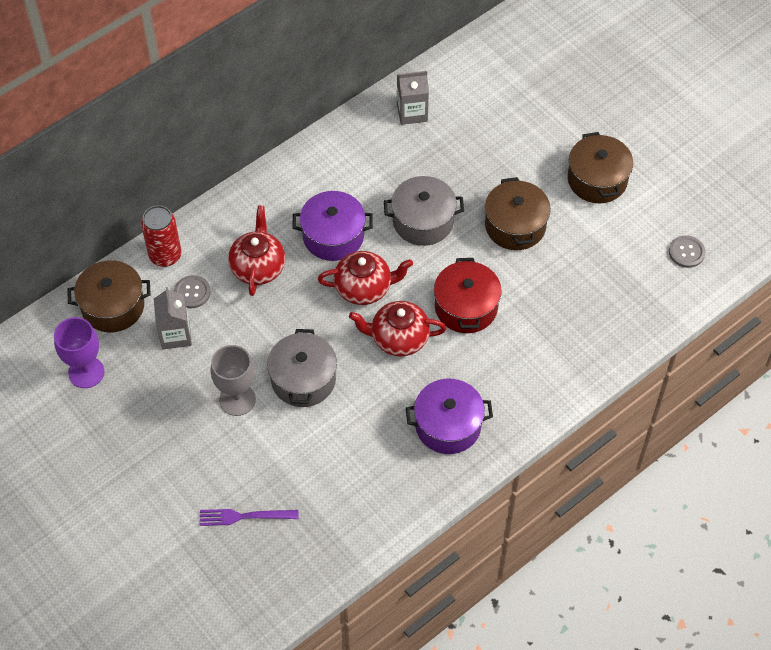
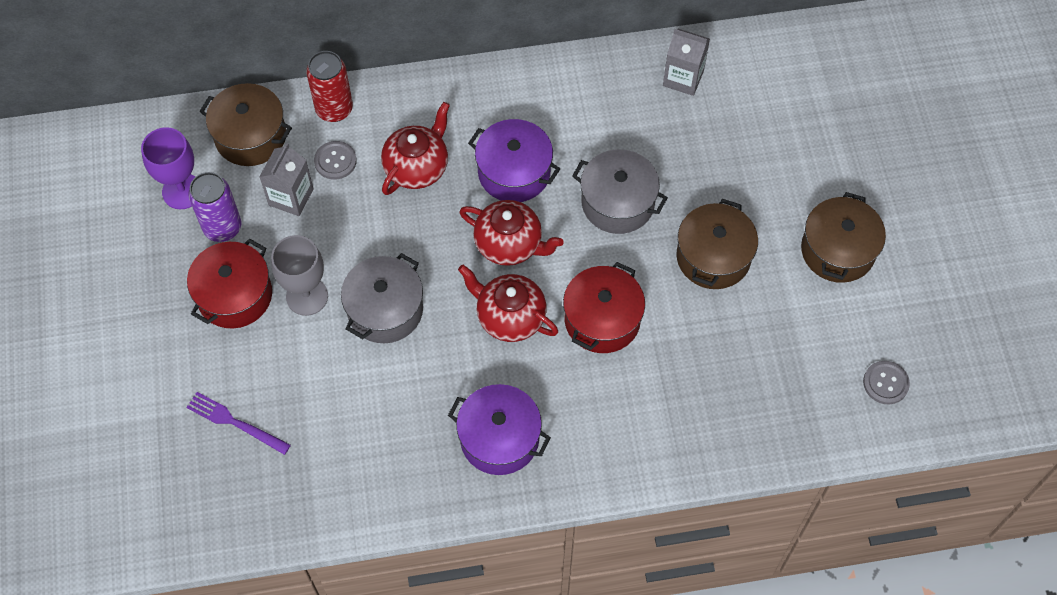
camera: 30 degrees right, 5 degrees up
(137, 383) = (222, 227): none -> purple can
(181, 426) = (235, 295): none -> red pot

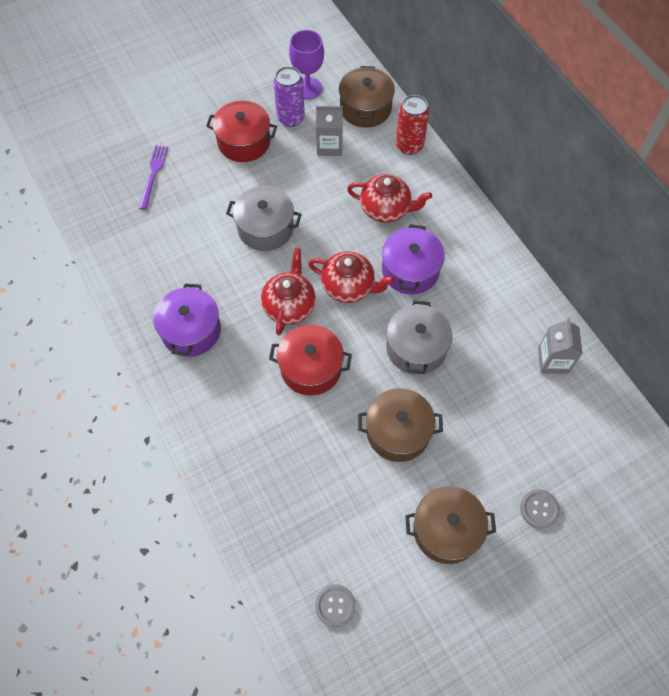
camera: 70 degrees right, 0 degrees up
(307, 296) = (258, 180): grey goblet -> none
(335, 161) = (368, 160): grey button -> grey button (539, 509)
(509, 244) = (349, 287): red teapot -> red teapot turned 75 degrees counterclockwise

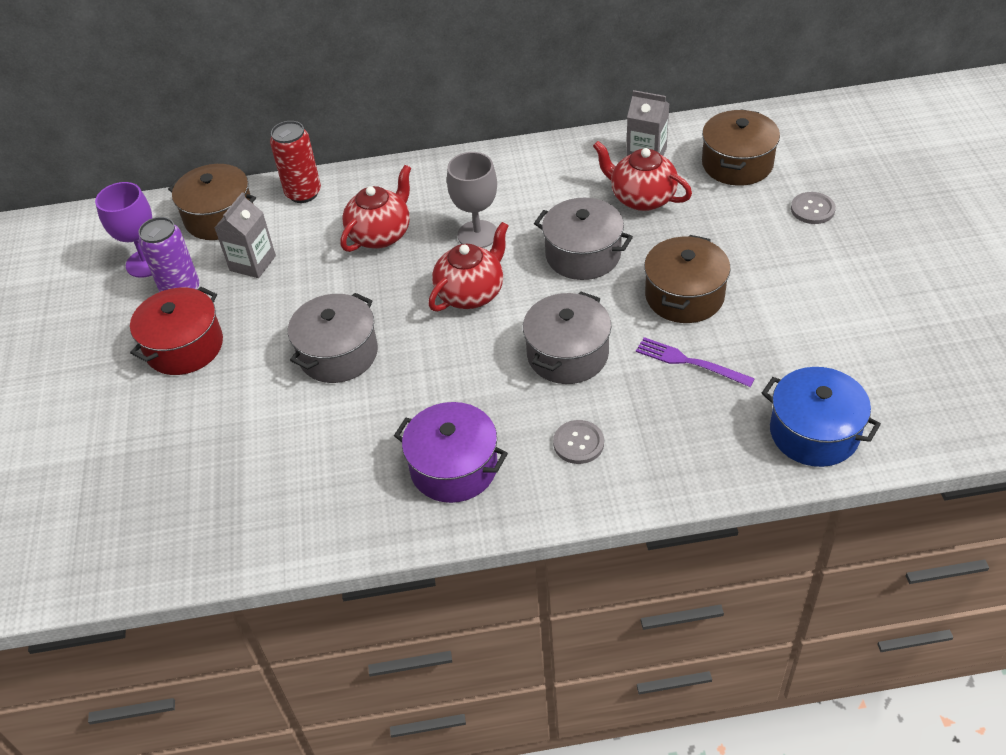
camera: 65 degrees left, 15 degrees down
(153, 174) = (167, 461): purple fork -> purple fork (690, 362)
(288, 557) = (814, 432): none -> blue pot
(289, 306) = (469, 355): red teapot -> red teapot (641, 198)
(311, 368) = (567, 354): red pot -> grey pot
(335, 605) = (884, 402): grey button -> grey button (578, 443)
(410, 270) = (477, 234): purple pot -> grey goblet
(446, 530) = (816, 285): brown pot -> brown pot (737, 164)

